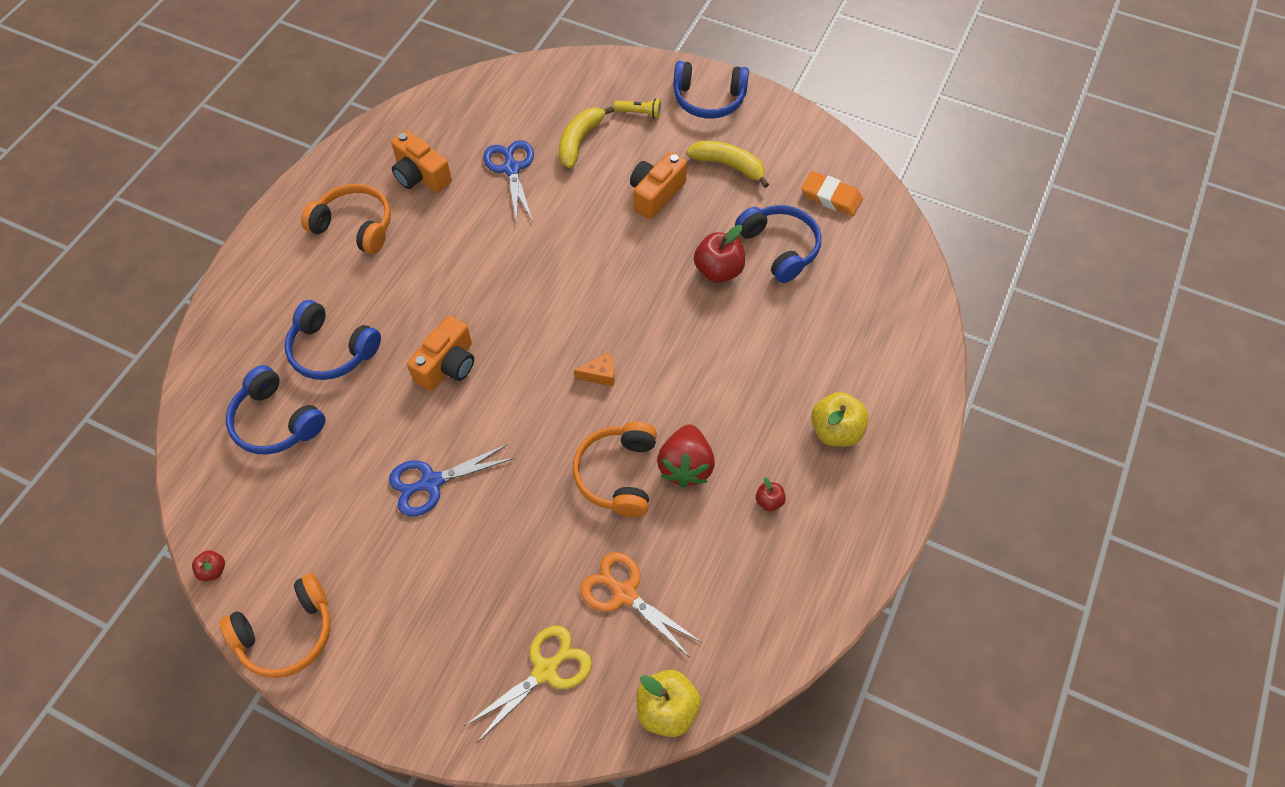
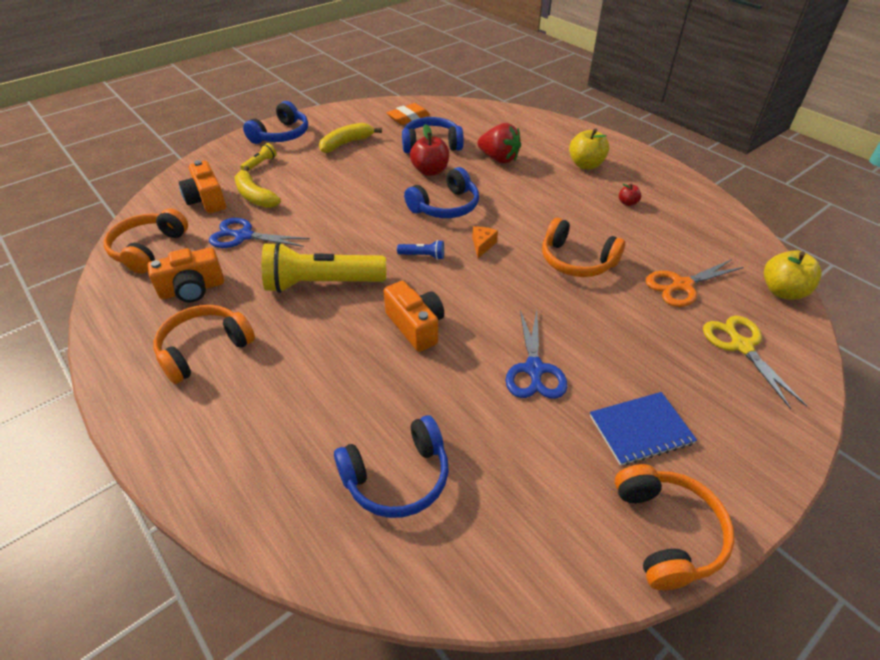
camera: 65 degrees left, 15 degrees down
(213, 570) = (565, 592): red apple -> none
(331, 350) = (340, 405): blue headphones -> blue headphones (445, 206)
(390, 591) = (640, 429): none -> blue notebook
(457, 112) = (148, 249): none -> orange headphones
(472, 265) = (322, 283): none -> yellow flashlight
(554, 328) = (423, 256): none -> blue flashlight
(656, 194) = (341, 177): orange camera -> orange camera (207, 200)
(685, 466) = (584, 228): red strawberry -> red strawberry (499, 159)

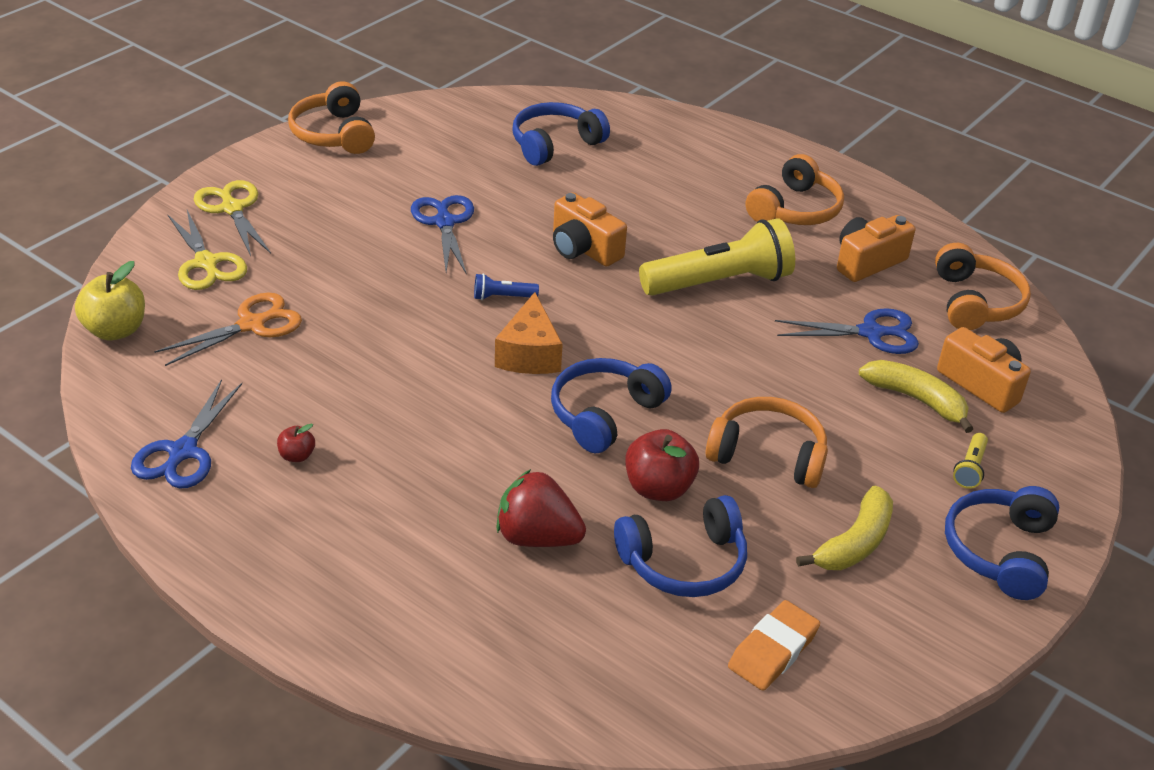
camera: 165 degrees right, 5 degrees down
(423, 256) = (608, 330): blue flashlight -> blue flashlight (502, 297)
(482, 245) = (529, 354): orange cheese -> orange cheese, size x1.75
(576, 261) = (392, 344): orange headphones -> orange headphones (768, 454)
(586, 165) = (362, 542): yellow apple -> none
(640, 429) = (341, 188): blue notebook -> none
(695, 211) = (183, 452): none -> blue scissors
(745, 411) = (232, 209): none -> yellow scissors

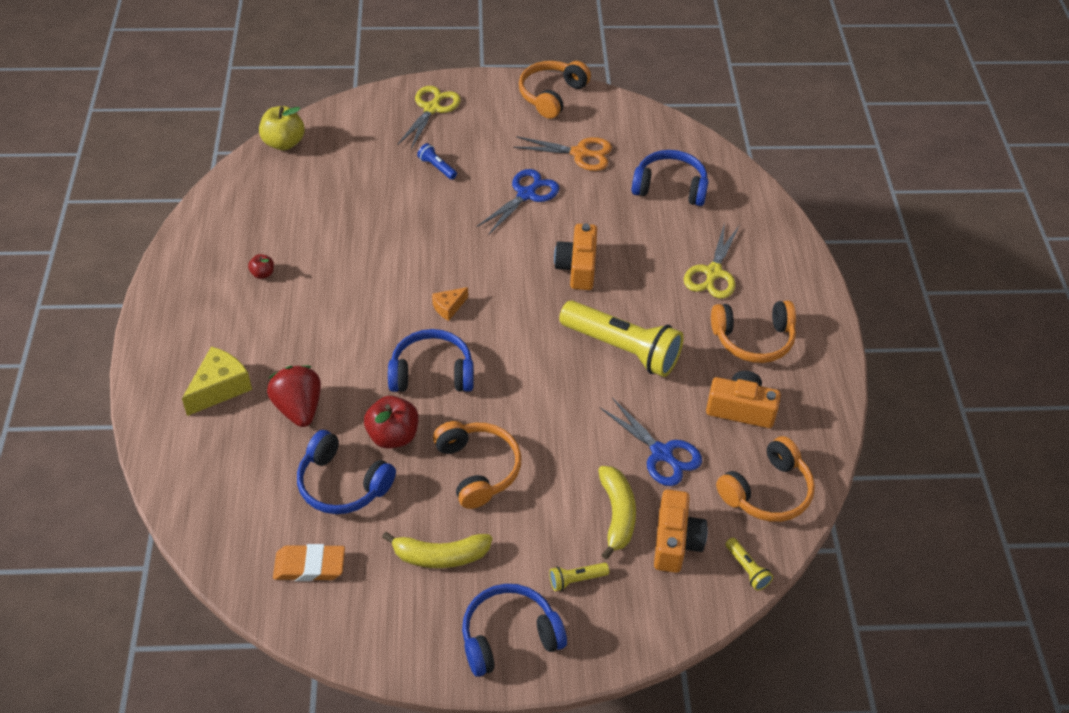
camera: 50 degrees right, 10 degrees up
(183, 452) = (222, 231): blue scissors -> none
(206, 263) = (374, 133): yellow scissors -> yellow scissors (713, 273)
(251, 325) = (344, 185): orange scissors -> orange scissors (579, 153)
(429, 585) = (220, 388): none -> yellow cheese
(502, 297) = (487, 263): blue flashlight -> blue flashlight (437, 167)
(529, 354) = (448, 307): orange cheese -> orange cheese, size x0.57
(1050, 362) = (747, 569): none -> yellow flashlight

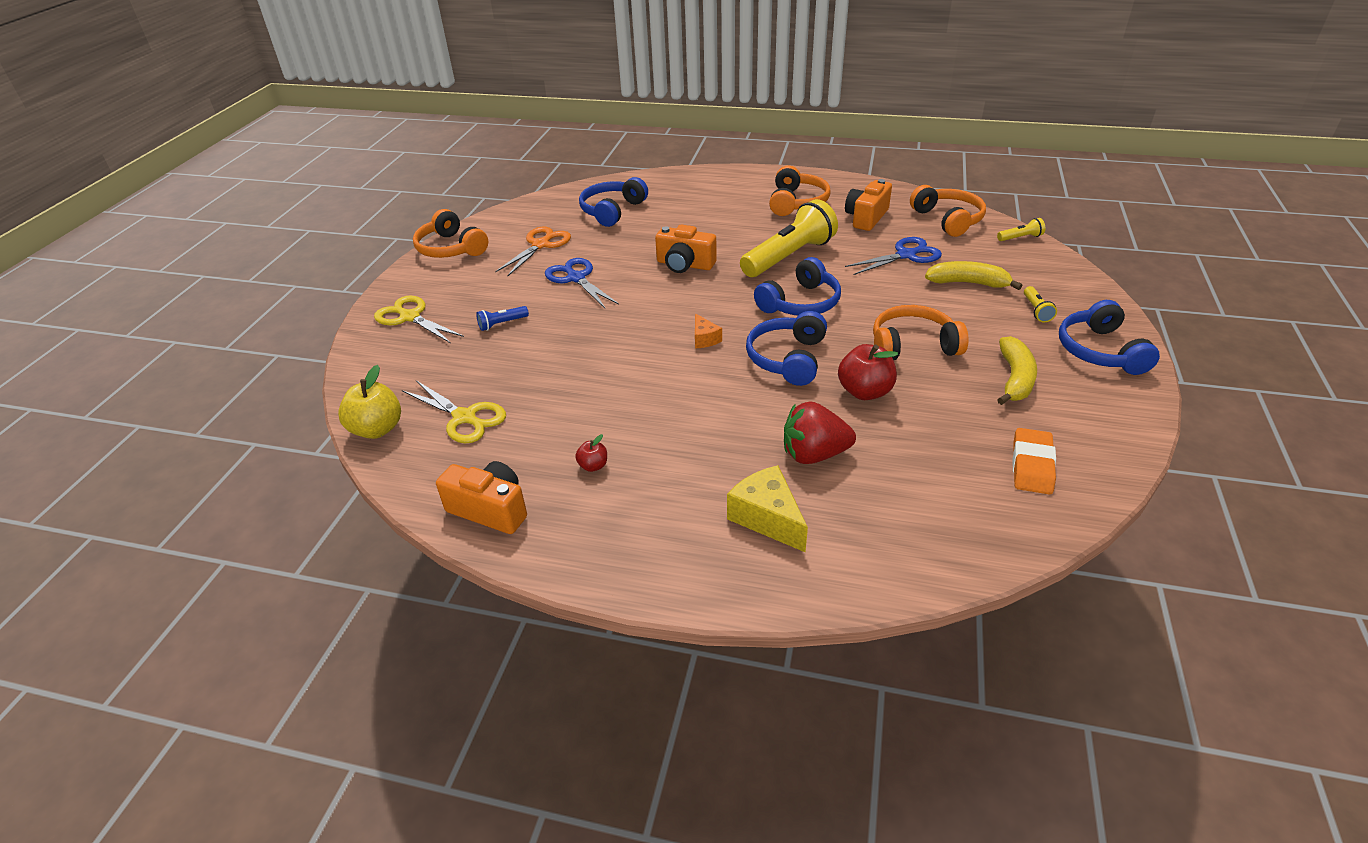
camera: 70 degrees left, 10 degrees down
(342, 484) = (924, 432): blue headphones -> blue headphones (800, 303)
(675, 542) = (995, 262): orange camera -> orange camera (490, 510)
(713, 273) = (720, 207): yellow scissors -> yellow scissors (464, 417)

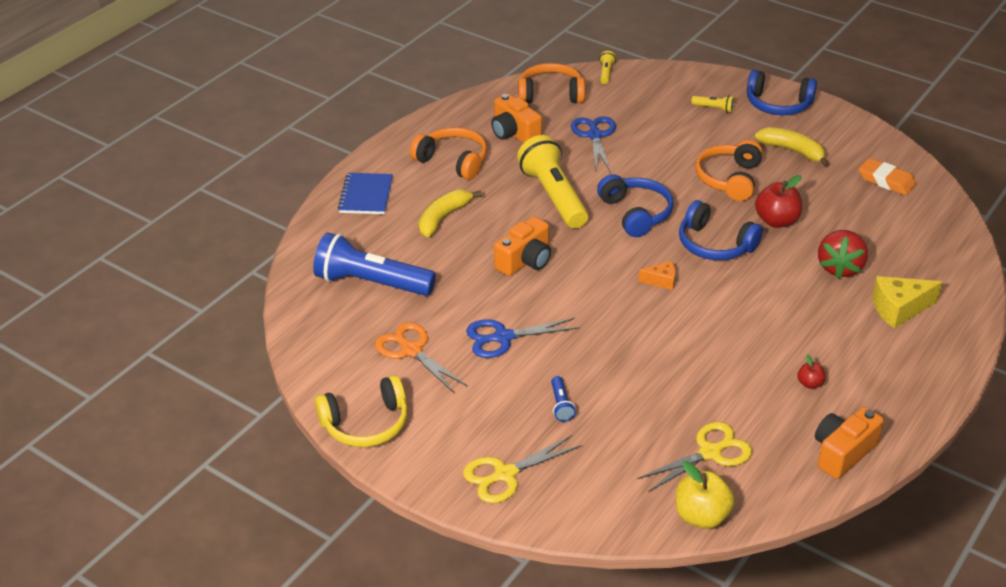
camera: 70 degrees left, 0 degrees up
(451, 248) = (366, 424): orange headphones -> yellow headphones
(612, 211) = (371, 283): blue headphones -> blue flashlight
(718, 182) = (366, 195): none -> blue notebook
(968, 283) = (657, 123): yellow banana -> yellow banana (443, 218)

